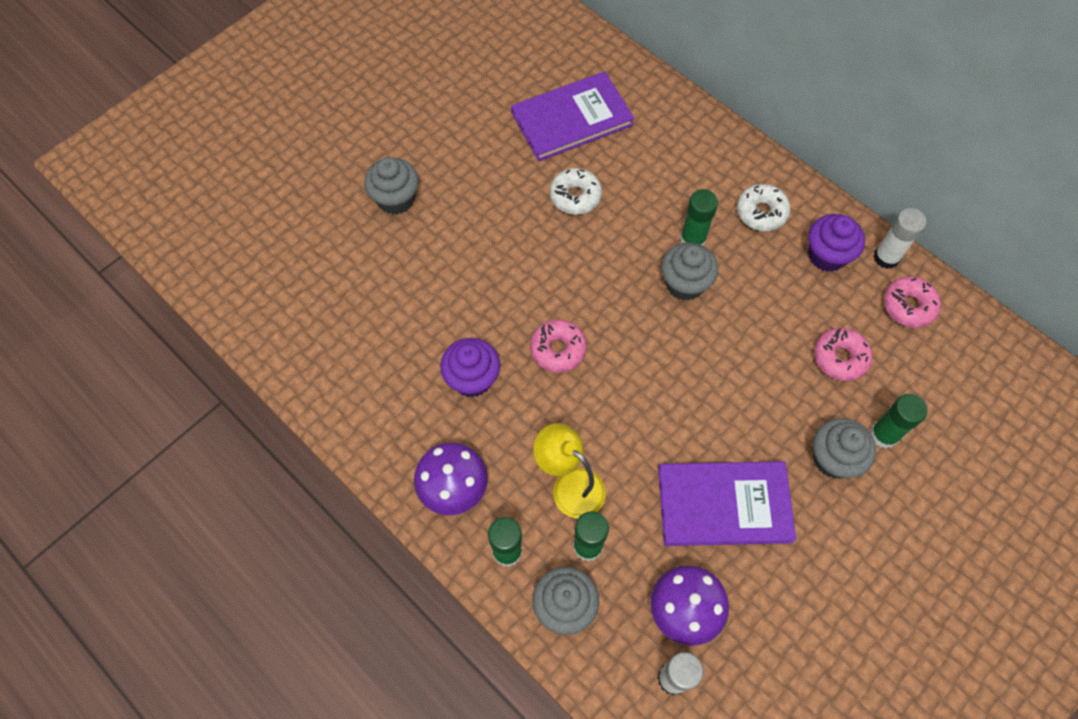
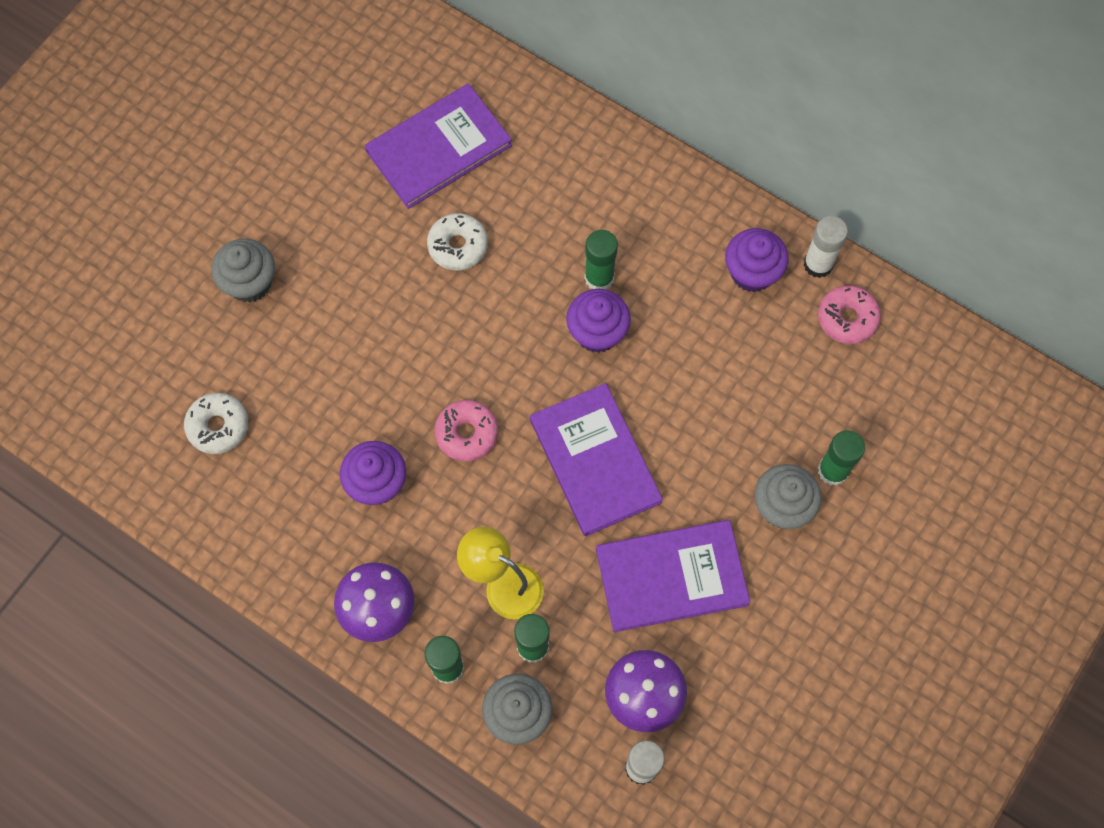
camera: 10 degrees left, 5 degrees up
(667, 391) = (595, 461): none -> purple book
(684, 284) = (597, 332): grey cupcake -> purple cupcake
(761, 212) = (673, 232): white donut -> white donut (218, 426)
(840, 358) = (778, 391): pink donut -> none

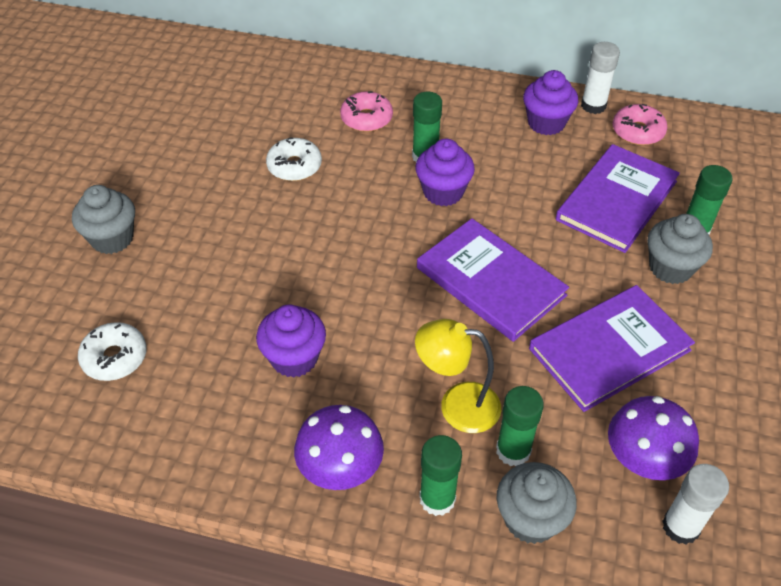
camera: 20 degrees left, 20 degrees down
(438, 148) = (250, 110): purple book -> purple book (616, 200)
(467, 433) = (363, 294): pink donut -> pink donut (366, 118)

